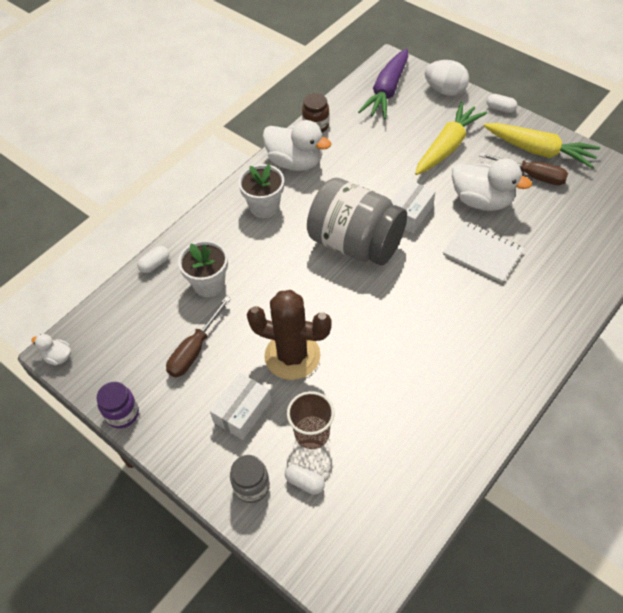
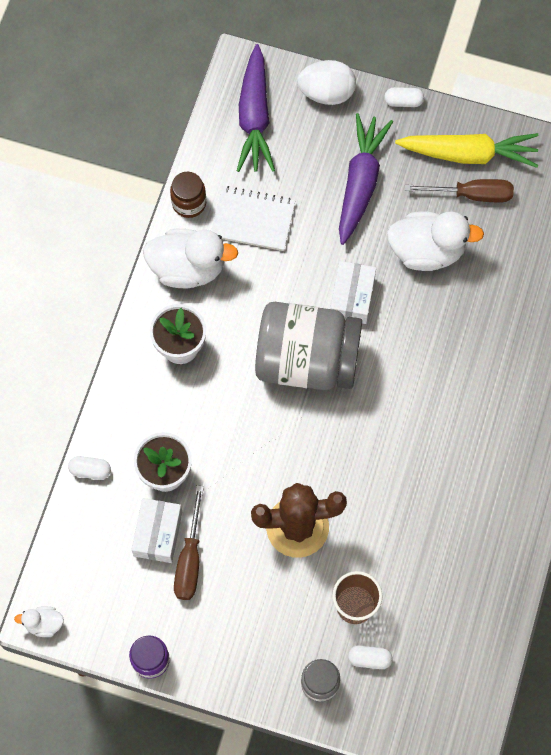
camera: 25 degrees left, 15 degrees up
(155, 264) = (90, 470): white capsule -> white capsule turned 75 degrees clockwise
(242, 411) = (274, 609): white box -> white box (158, 534)
(447, 146) = (360, 183): yellow carrot -> purple carrot
(482, 253) = (451, 324): white notebook -> white notebook (253, 220)

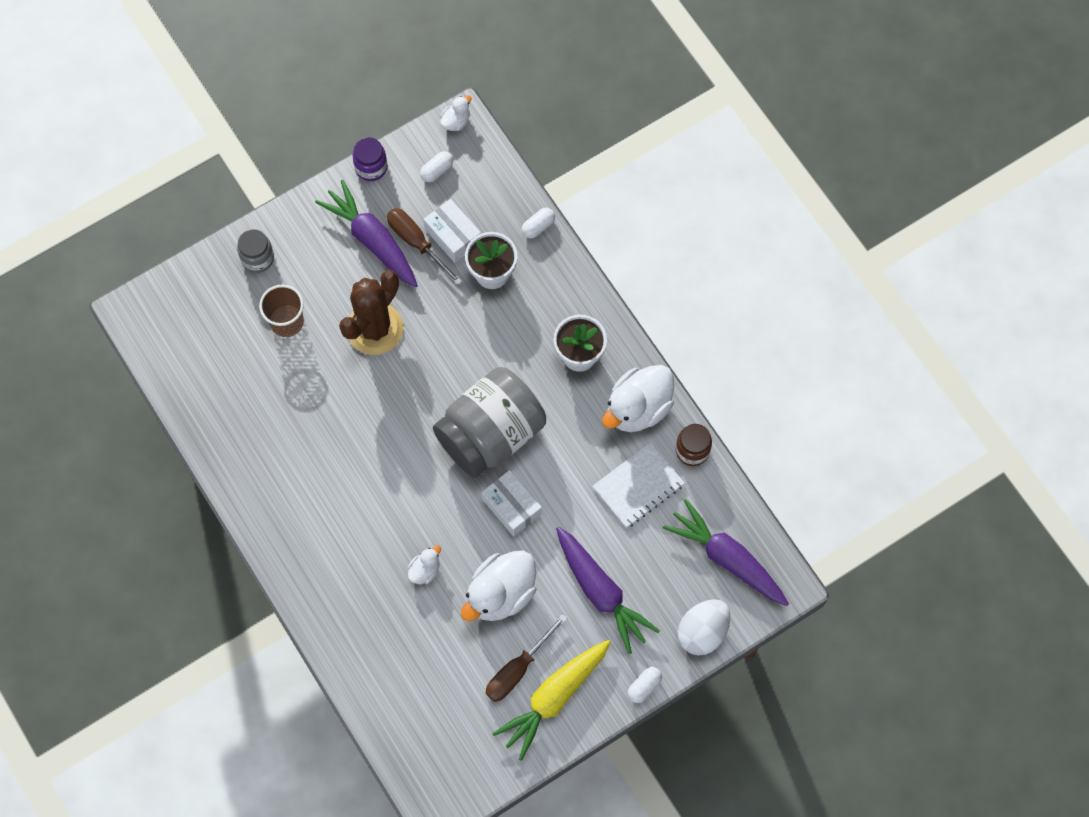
camera: 130 degrees right, 0 degrees up
(219, 599) = (372, 240): none -> purple carrot
(369, 659) = (243, 302): white capsule -> white capsule (437, 170)
(460, 320) = (425, 570): none -> white duck

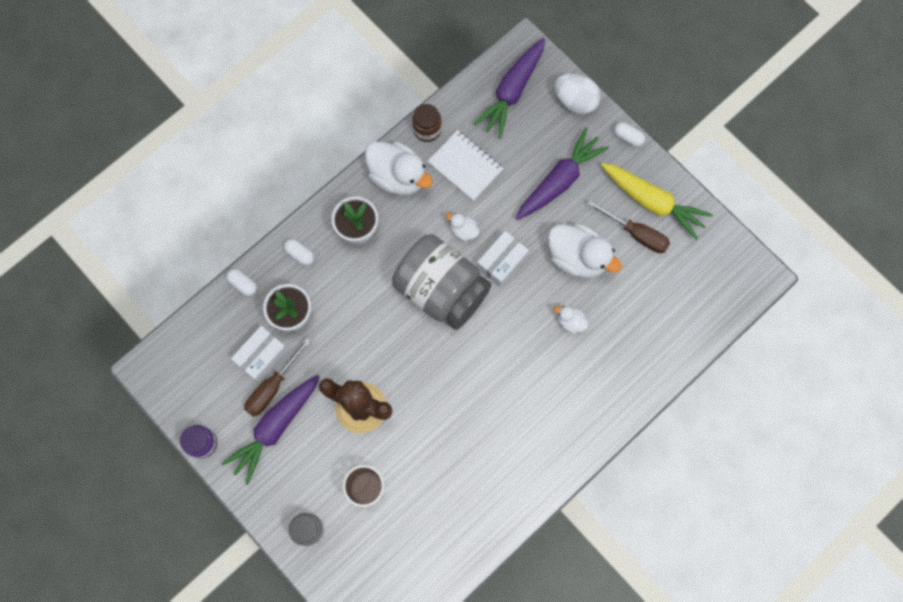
camera: 100 degrees left, 5 degrees up
(437, 170) = (198, 382): white capsule -> white capsule (300, 254)
(456, 121) = (147, 375): white duck -> white duck (463, 231)

